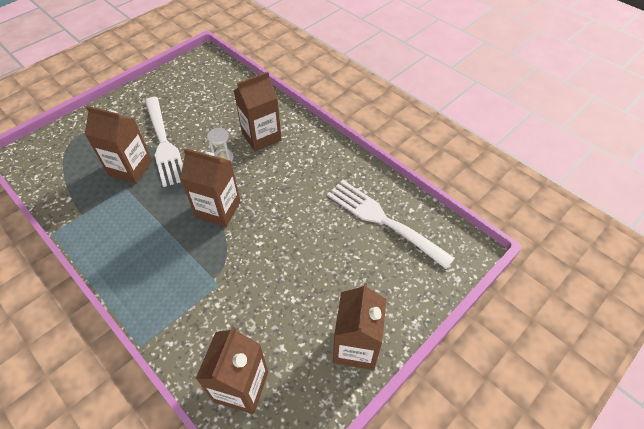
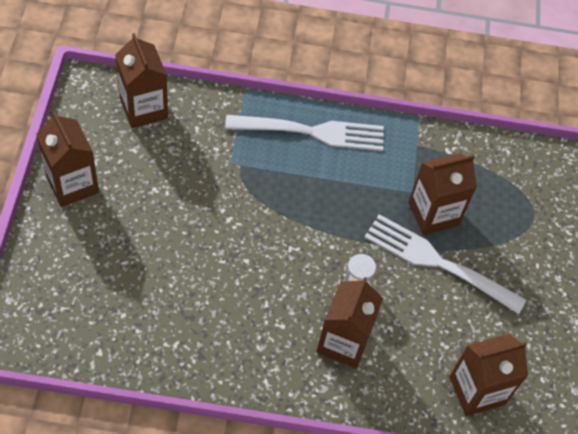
camera: 135 degrees right, 5 degrees up
(218, 209) = (300, 226): brown carton -> brown carton (477, 390)
(383, 220) = (122, 319): white fork -> white fork (312, 132)

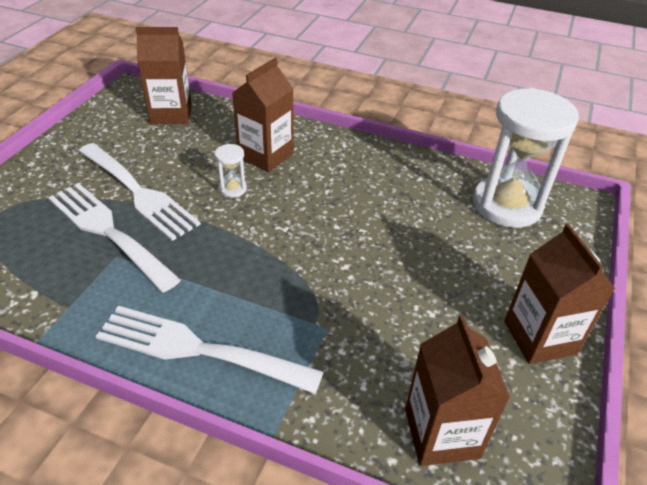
camera: 160 degrees left, 15 degrees down
(85, 323) = (507, 205): none -> white hourglass
(433, 214) = (109, 232): brown carton -> white fork

